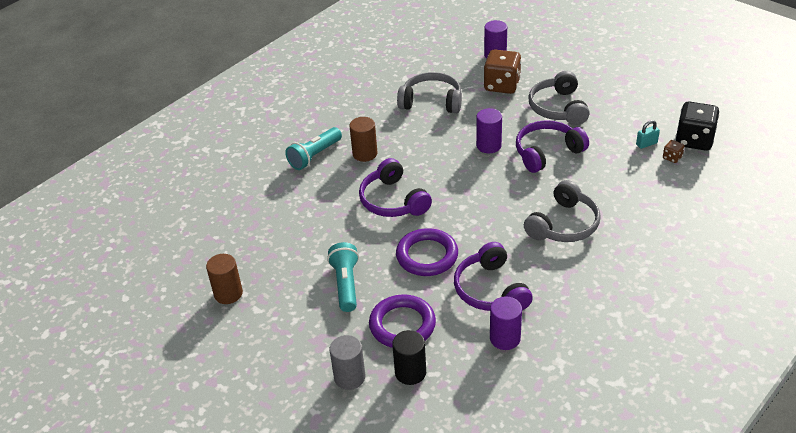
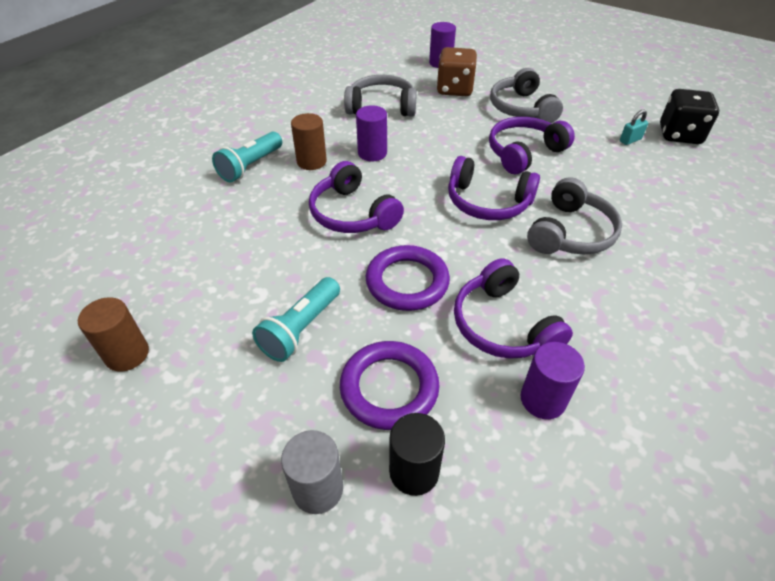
camera: 10 degrees left, 5 degrees up
(346, 284) = (300, 329): turquoise flashlight -> turquoise flashlight turned 135 degrees counterclockwise
(488, 145) = (455, 148): purple cylinder -> purple cylinder (372, 153)
(503, 196) = (487, 202): none -> purple headphones
(672, 157) = (664, 153): brown dice -> none

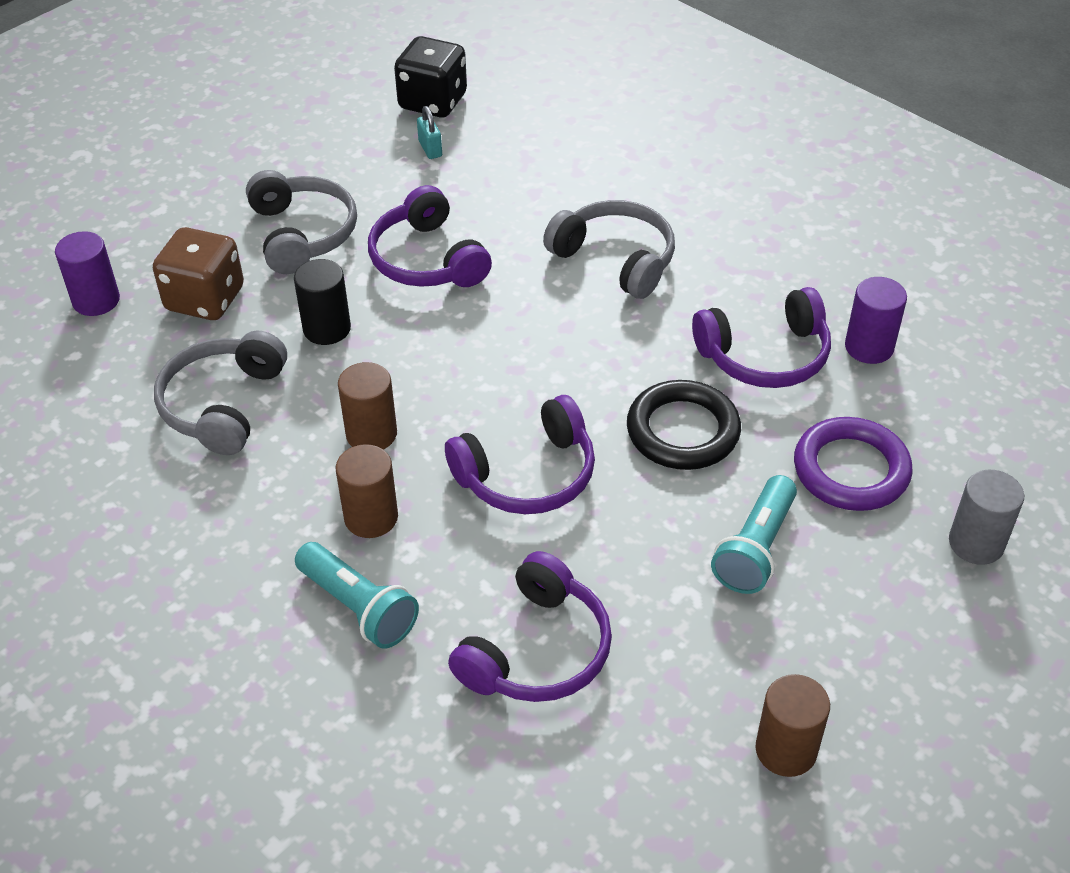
camera: 80 degrees left, 0 degrees up
(300, 329) = (755, 549): turquoise flashlight -> turquoise flashlight turned 75 degrees clockwise
(372, 153) = (371, 434): purple cylinder -> brown cylinder
(407, 282) = (683, 431): purple ring -> black ring
(414, 471) = (953, 462): black cylinder -> black cylinder (327, 329)
(487, 202) = (535, 322): purple headphones -> purple headphones (537, 650)
(521, 108) = (302, 234): grey headphones -> grey headphones turned 105 degrees counterclockwise

